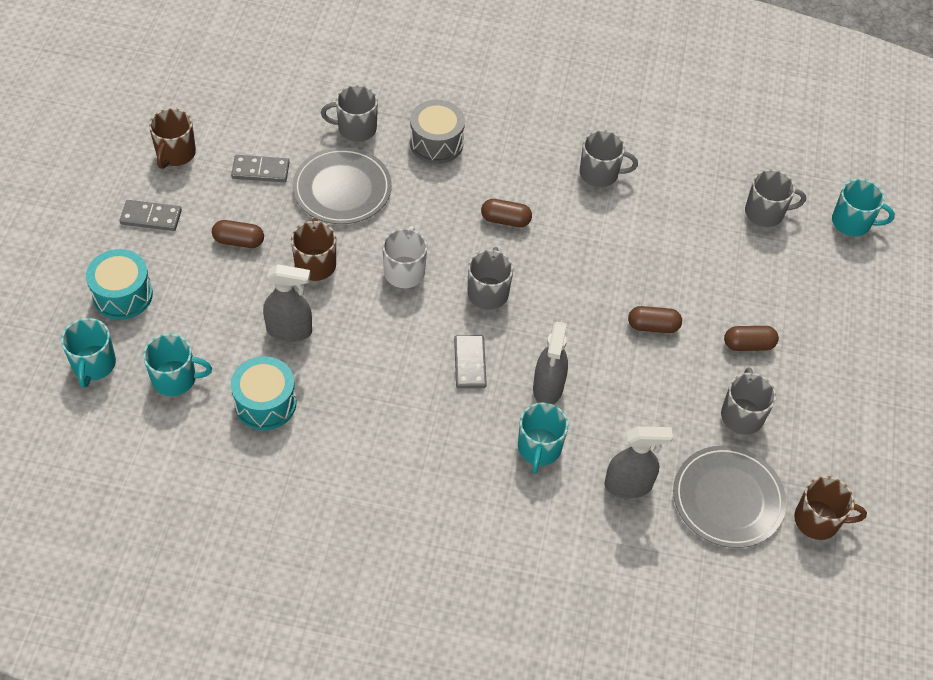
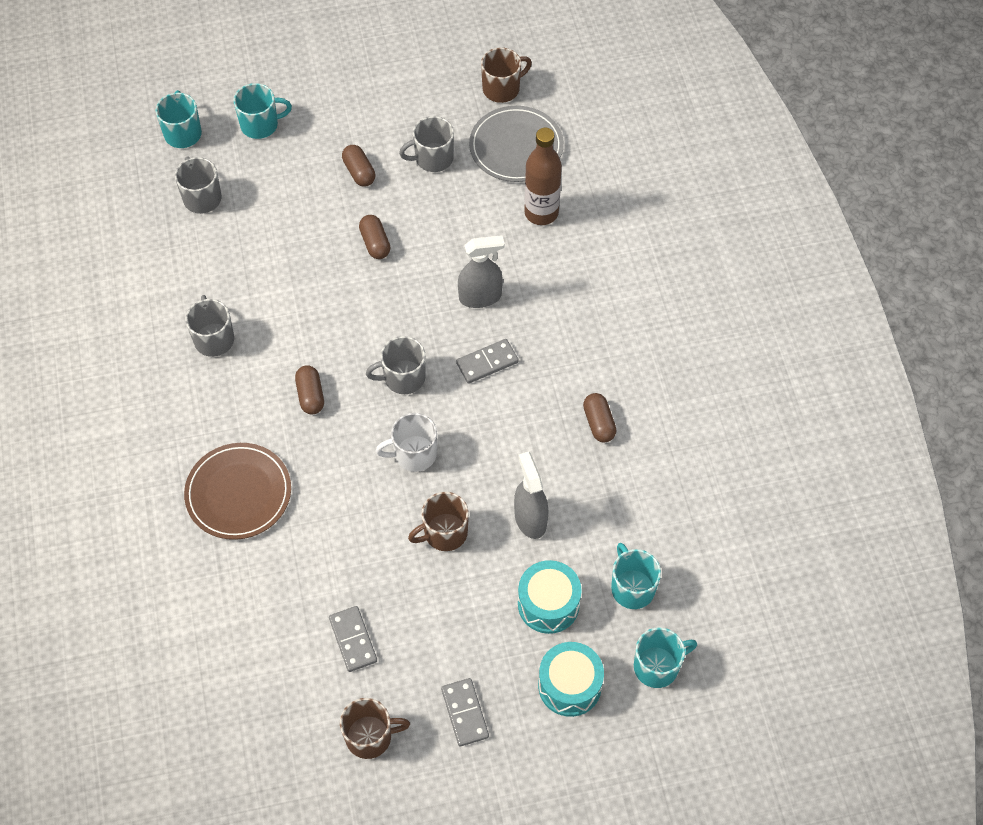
camera: 110 degrees left, 5 degrees up
(239, 241) = (452, 614): brown capsule -> brown capsule (599, 423)
(265, 403) = (615, 502): turquoise drum -> turquoise drum (548, 604)
(342, 189) = (340, 552): grey plate -> none
(355, 128) = (253, 576): grey mug -> none
(436, 143) = (238, 493): grey drum -> brown plate
(539, 448) = (542, 283): turquoise mug -> turquoise mug (260, 124)
(628, 485) = (541, 213): grey spray bottle -> brown bottle
(818, 520) = (502, 88): brown mug -> brown mug turned 75 degrees clockwise

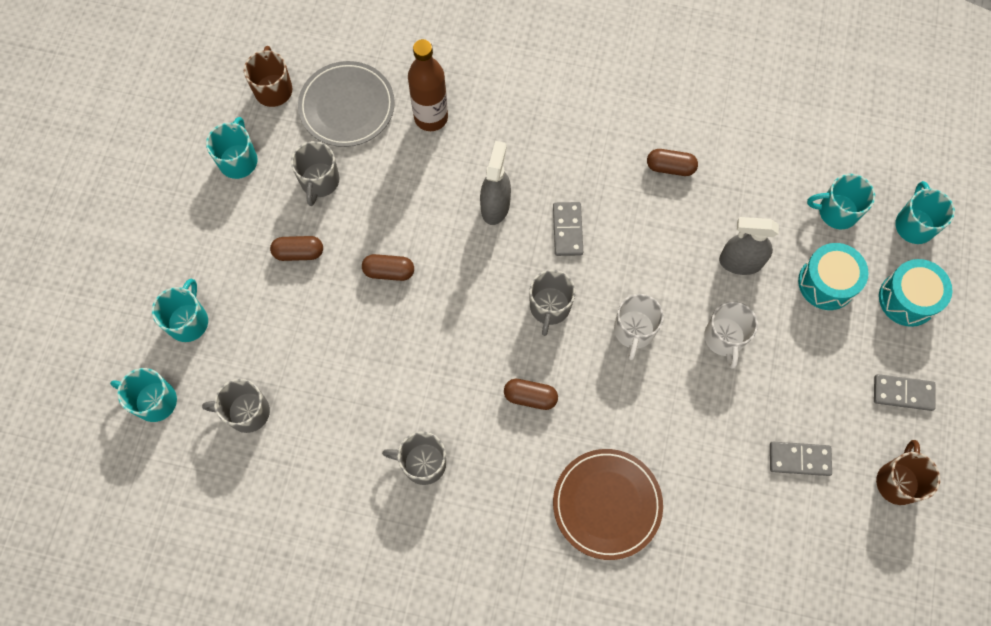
camera: 65 degrees left, 10 degrees up
(421, 94) = (238, 160): none -> turquoise mug
(444, 533) = (724, 338): brown mug -> white mug

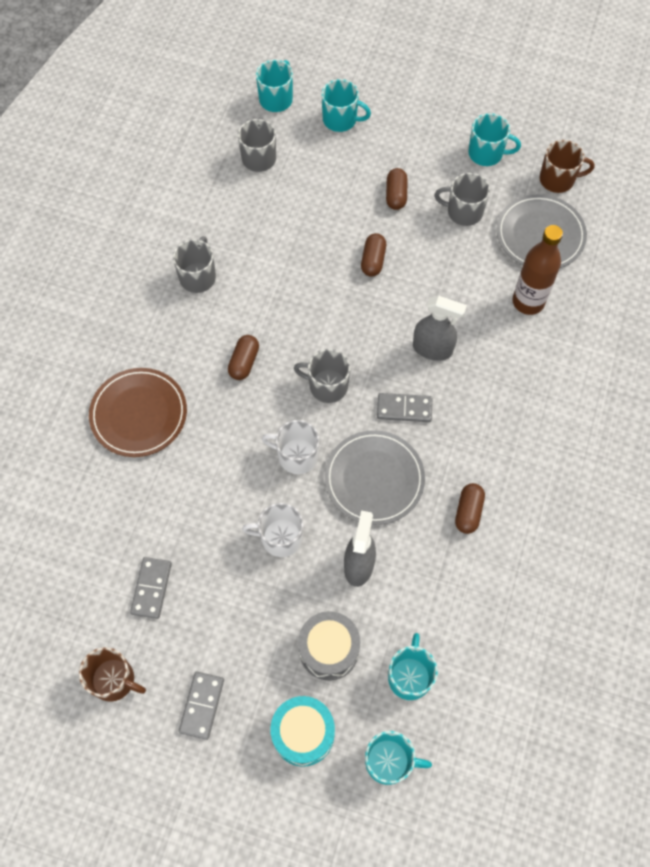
camera: 95 degrees right, 5 degrees down
(648, 254) = (374, 479): none -> grey plate
(826, 283) = (329, 649): turquoise drum -> grey drum

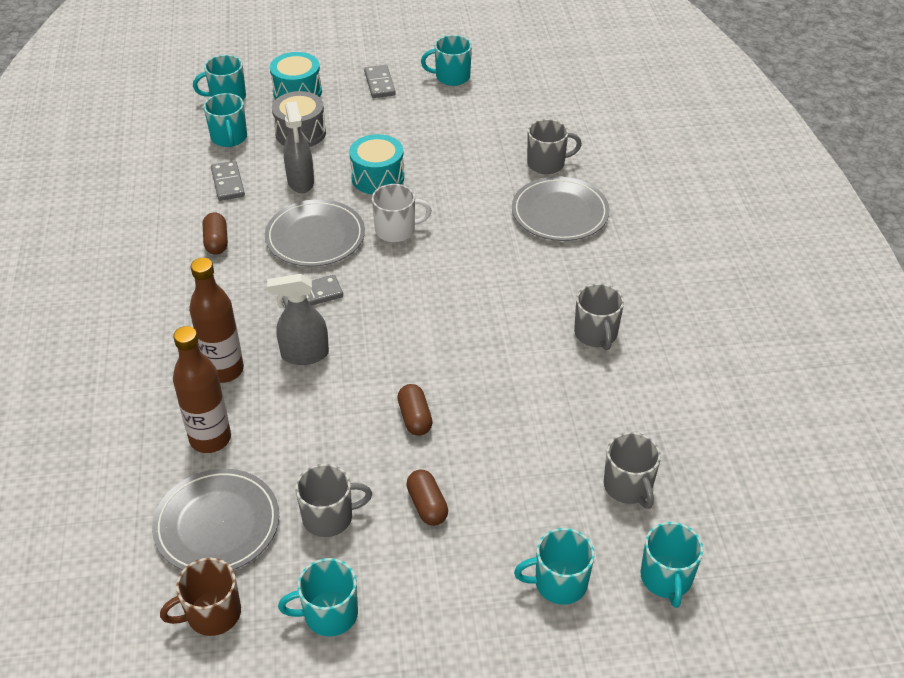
camera: 155 degrees right, 20 degrees down
(114, 680) = (451, 77): brown mug -> turquoise mug
(139, 414) = (560, 213): brown plate -> grey plate
(151, 588) = (461, 123): grey domino -> grey domino (227, 183)
(244, 362) = (493, 280): brown capsule -> none
(280, 537) = (377, 177): white mug -> turquoise drum
(327, 386) = (399, 288): grey mug -> grey mug (547, 163)
(501, 360) = (224, 370): none -> brown bottle

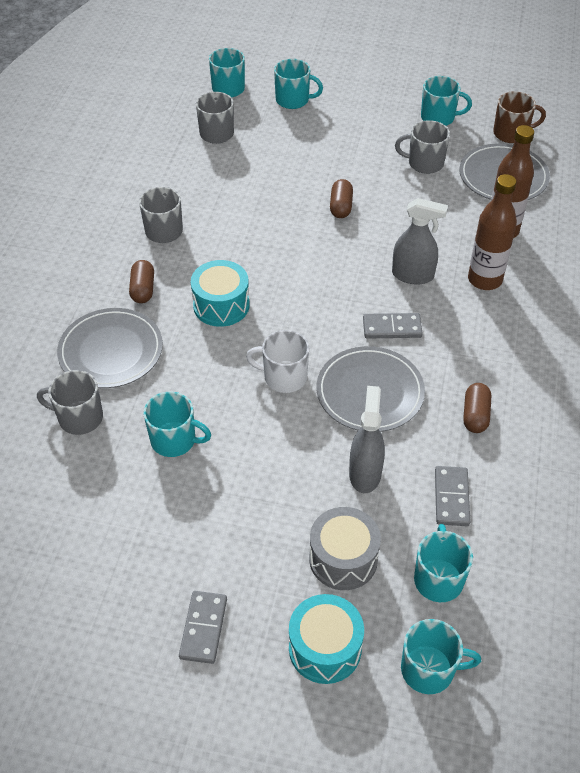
camera: 160 degrees left, 5 degrees up
(377, 177) = (275, 453): turquoise drum -> turquoise drum (221, 305)
(427, 505) = (356, 154): brown capsule -> brown capsule (143, 289)
(451, 77) = (99, 610): turquoise mug -> turquoise mug (175, 440)

